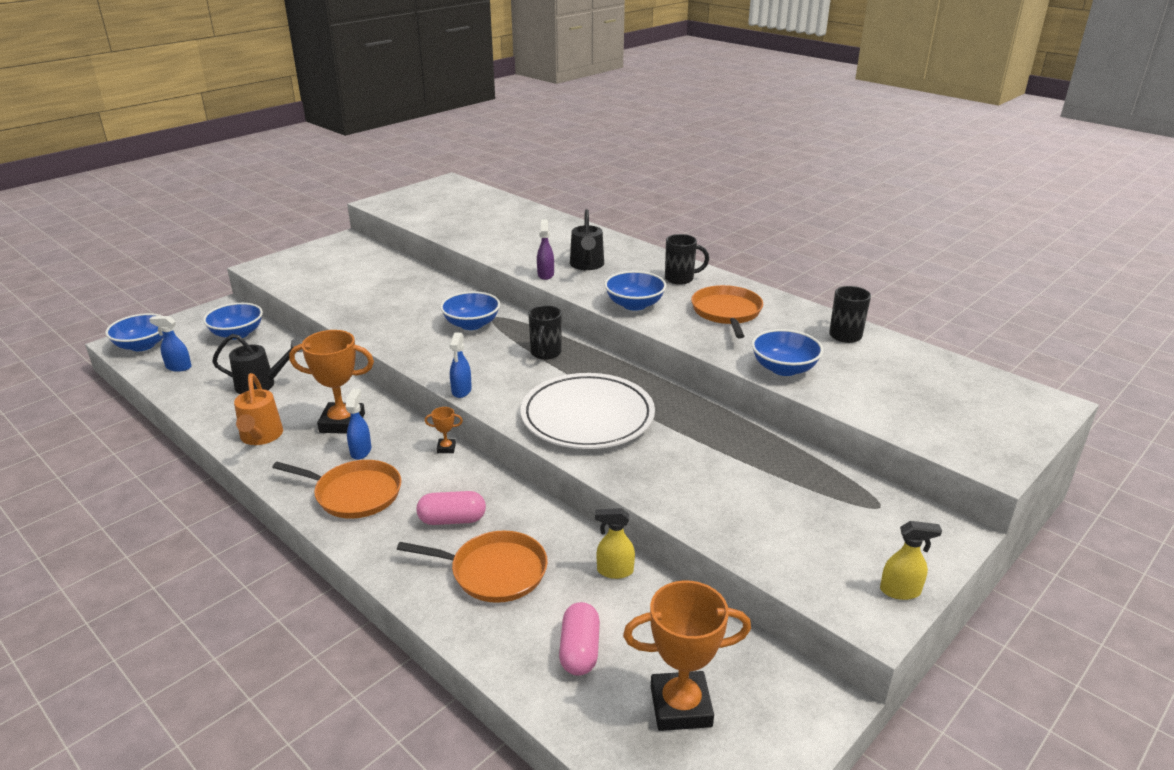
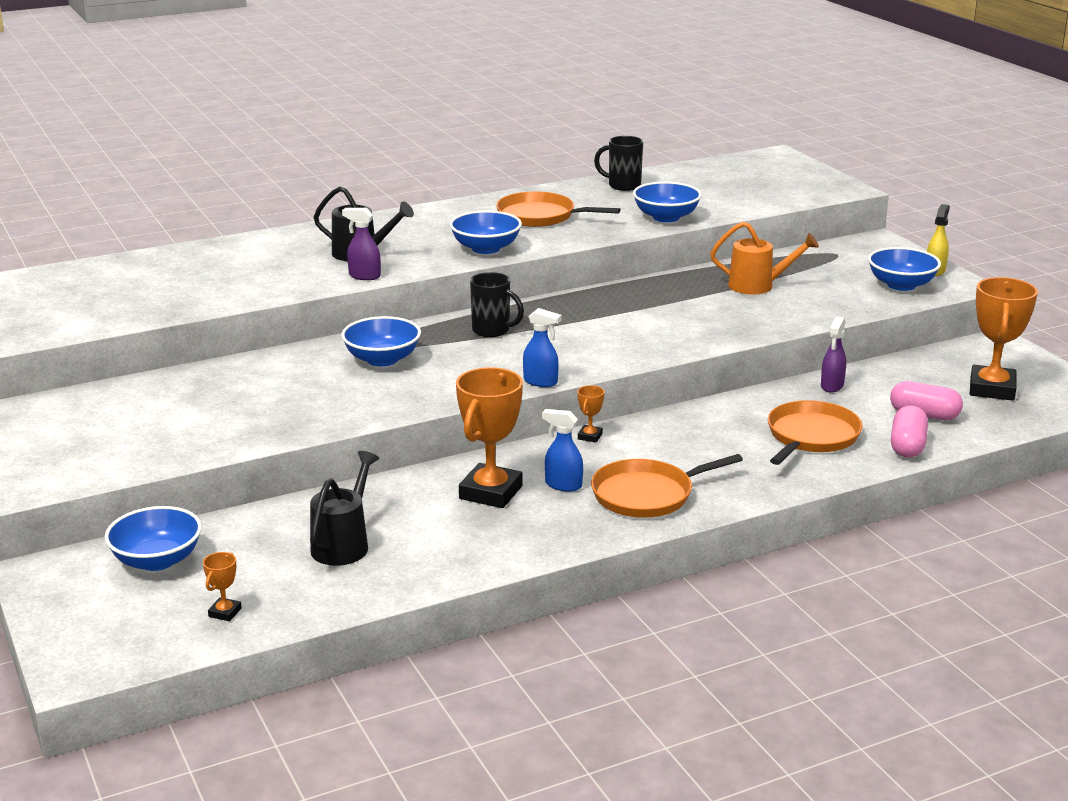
camera: 70 degrees left, 5 degrees down
(142, 345) = (109, 648): blue bowl -> blue bowl (901, 285)
(178, 367) = (225, 612): blue spray bottle -> orange trophy
(260, 437) = (484, 548): orange watering can -> orange watering can (758, 286)
(354, 494) = (647, 495): orange pan -> orange pan turned 150 degrees counterclockwise
(452, 520) = (722, 447): pink capsule -> pink capsule (907, 446)
(587, 416) = (638, 330): white plate -> none
(614, 571) = (832, 386): yellow spray bottle -> purple spray bottle
(680, 279) = (444, 220): black mug -> none

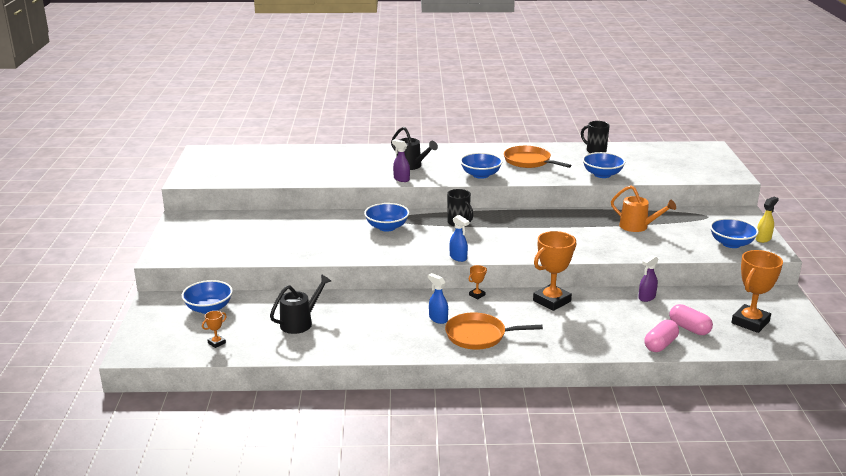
camera: 25 degrees right, 0 degrees up
(490, 492) = (396, 313): orange trophy -> orange trophy (551, 301)
(811, 436) = (605, 325): orange pan -> none

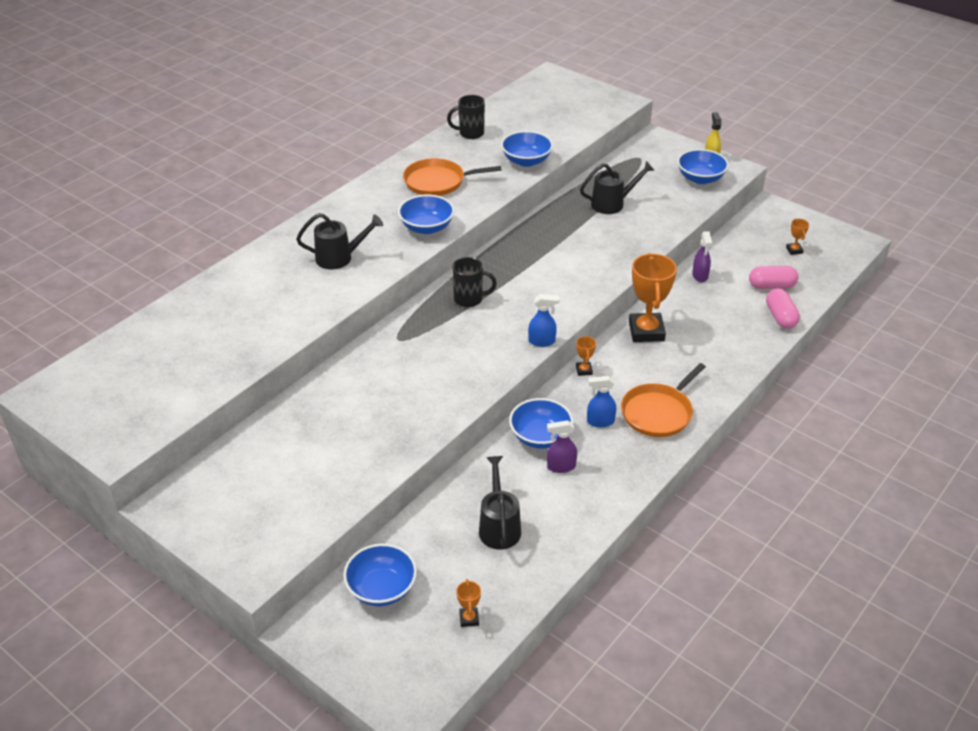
camera: 50 degrees left, 15 degrees up
(387, 227) = (415, 352): blue bowl -> blue bowl (540, 437)
(401, 179) = (362, 282): purple spray bottle -> purple spray bottle (561, 466)
(638, 227) = (612, 204): orange watering can -> black watering can
(750, 322) = (794, 250): orange trophy -> orange trophy, size x0.44

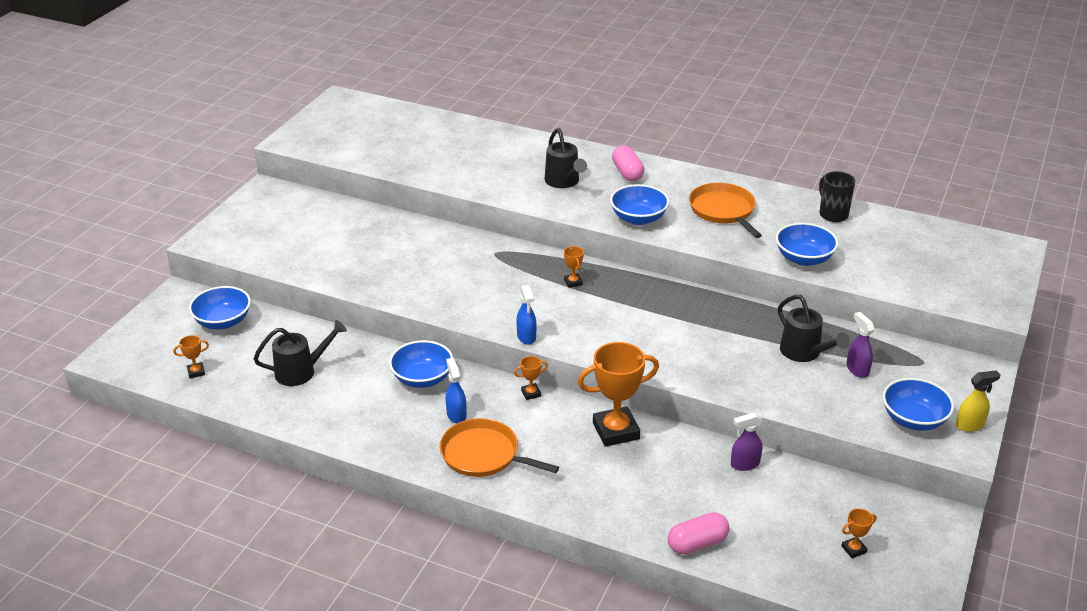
camera: 75 degrees right, 5 degrees down
(469, 299) = (573, 282): black mug -> orange trophy
(561, 466) = (385, 397): purple spray bottle -> purple spray bottle (857, 369)
(771, 286) = (759, 531): pink capsule -> pink capsule (627, 173)

